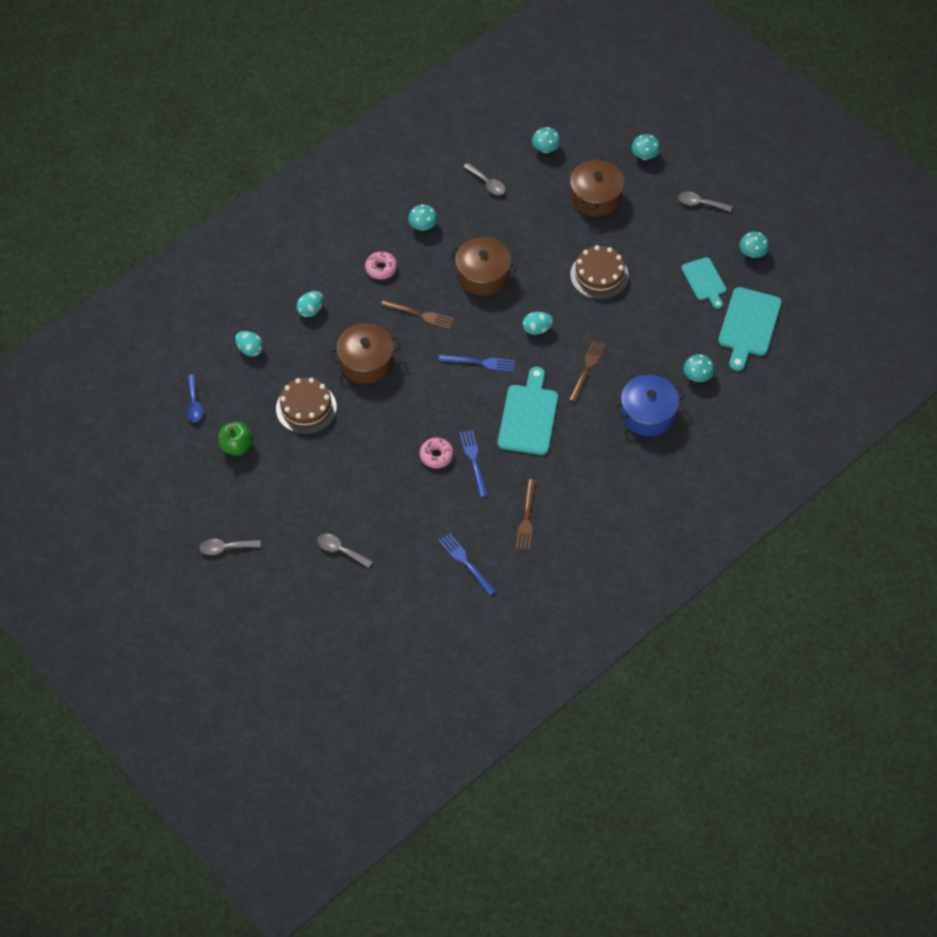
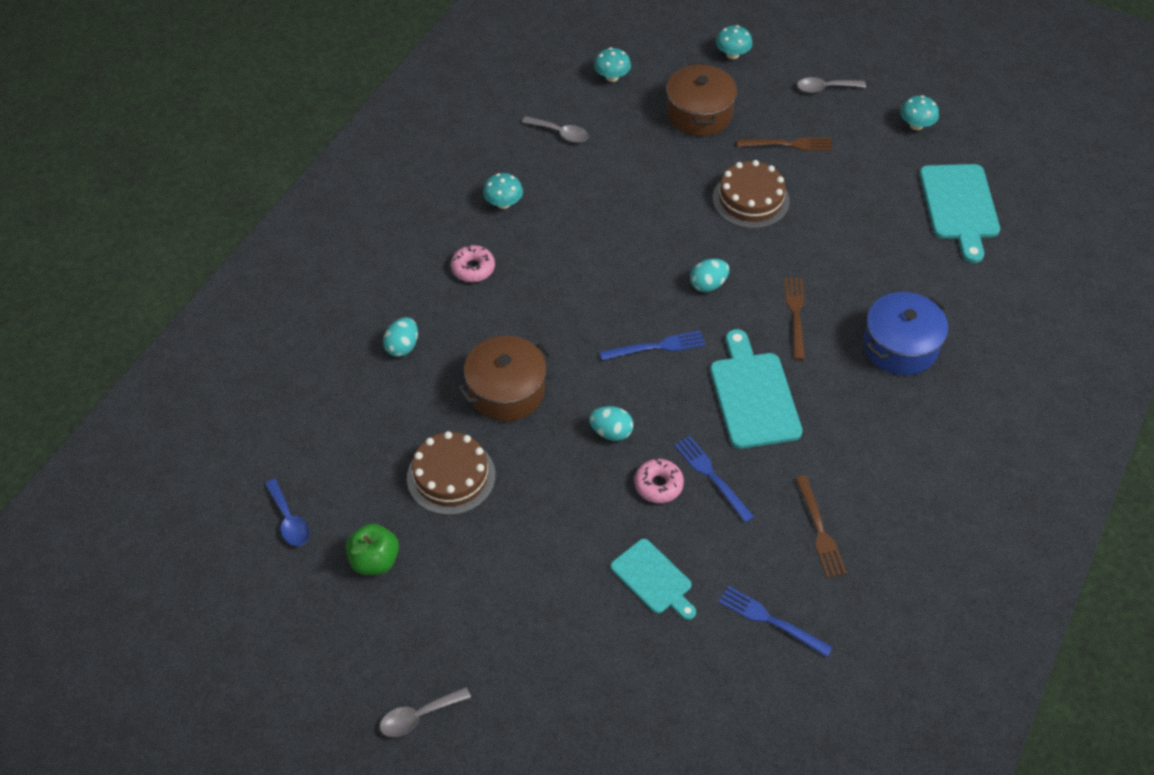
camera: 20 degrees left, 5 degrees down
(250, 349) = (340, 422): turquoise egg -> turquoise egg (611, 432)
(340, 550) = (587, 662): grey spoon -> none
(420, 315) = (551, 310): brown fork -> brown fork (789, 144)
(483, 275) = (607, 240): brown pot -> none
(697, 376) = (934, 282): turquoise mushroom -> none
(704, 281) = (879, 171): turquoise cutting board -> turquoise cutting board (653, 579)

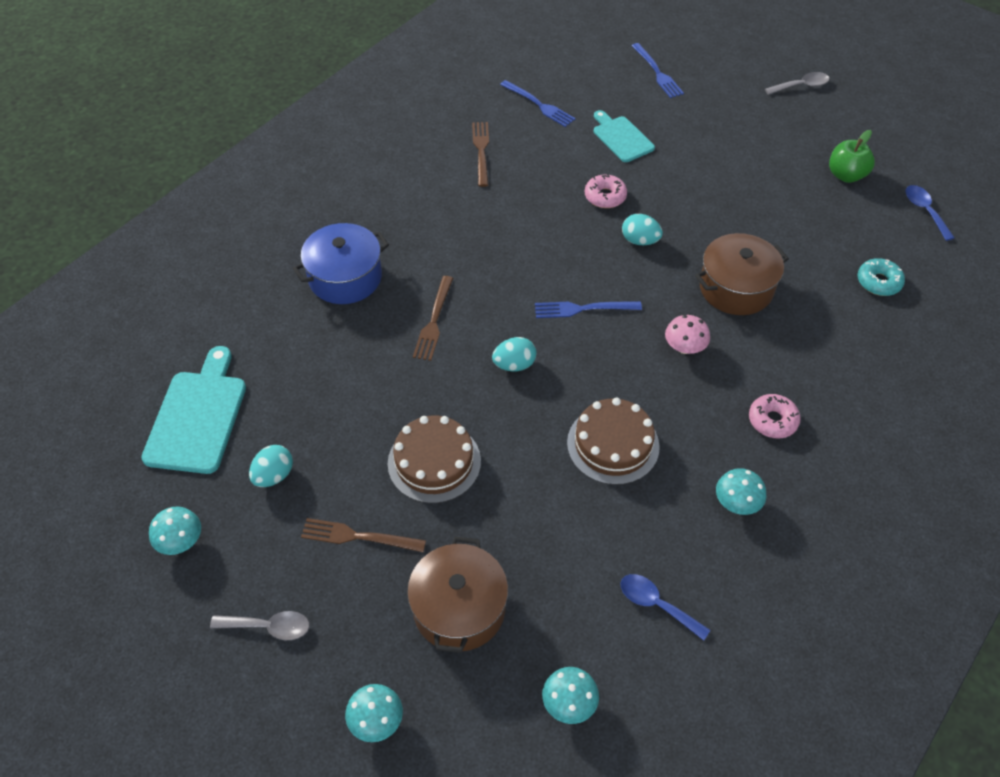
camera: 170 degrees left, 0 degrees up
(358, 419) = (878, 282): none -> turquoise donut
(402, 346) = (843, 344): turquoise egg -> turquoise egg (274, 475)
(451, 476) = (786, 225): brown cake -> brown cake (613, 444)
(554, 322) = (684, 347): none -> pink mushroom
(560, 133) = (656, 604): grey spoon -> blue spoon
(711, 475) = (558, 198): blue fork -> blue fork (658, 73)
(753, 396) = (502, 253): turquoise cutting board -> none

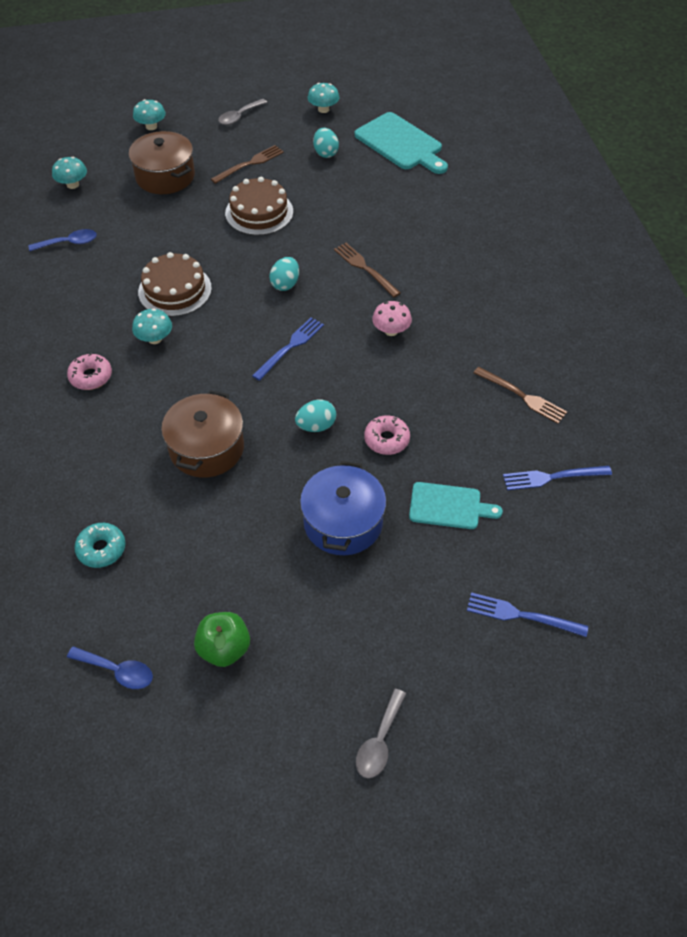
camera: 130 degrees right, 0 degrees up
(345, 277) = (452, 248): blue pot -> blue pot (343, 522)
(684, 347) = (196, 376): pink mushroom -> pink mushroom (391, 331)
(736, 503) = (70, 316): turquoise mushroom -> turquoise mushroom (155, 339)

